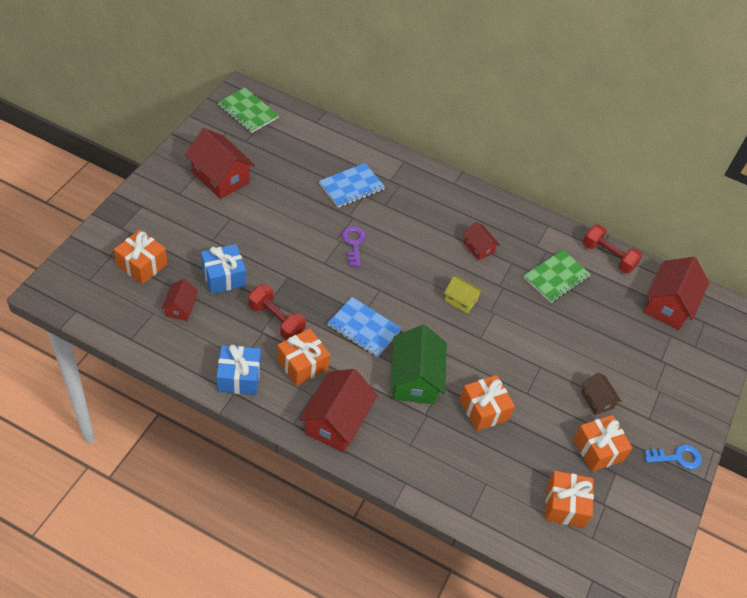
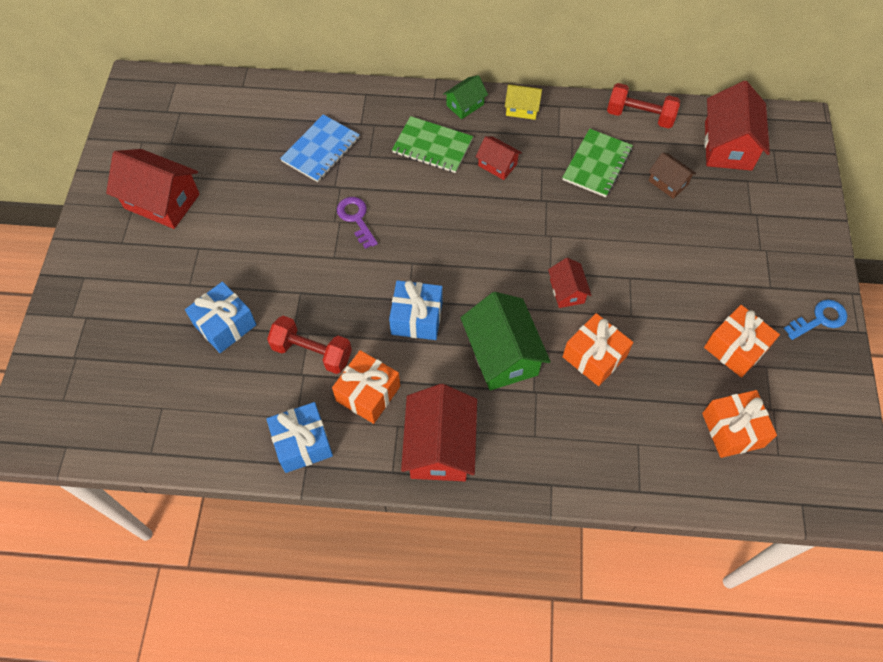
camera: 15 degrees left, 10 degrees up
(142, 265) = (119, 352): orange gift -> none
(180, 307) = (192, 386): red house -> red house (567, 291)
(248, 112) = (156, 105): green notebook -> green notebook (432, 146)
(364, 328) = (417, 318): blue notebook -> blue gift
(461, 300) = (507, 236): yellow house -> yellow house (522, 108)
(475, 197) = (465, 105): none -> green house
(597, 400) = (707, 290): brown house -> brown house (668, 182)

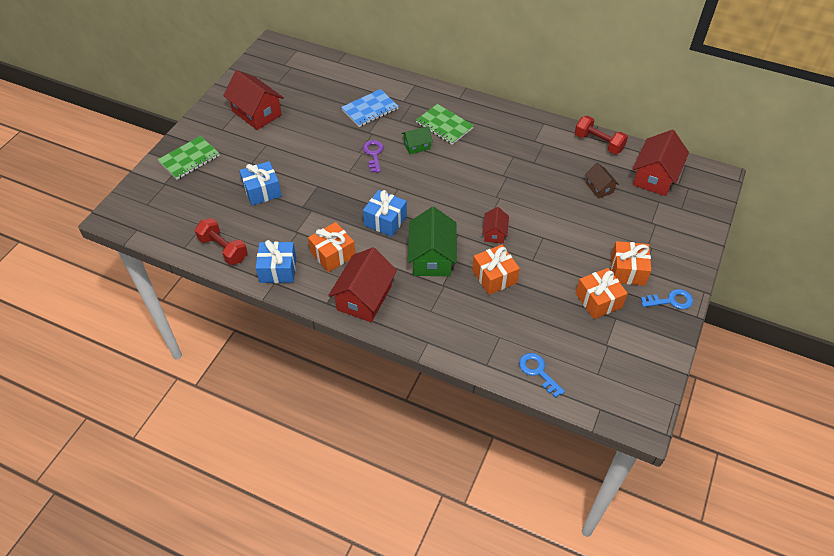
camera: 20 degrees right, 10 degrees down
(312, 352) = (308, 221): red dumbbell -> red dumbbell (223, 249)
(465, 105) = (478, 107): green house -> green house (417, 146)
(497, 165) = (483, 147): red house -> none
(522, 108) = (516, 118): yellow house -> none
(597, 164) = (553, 164): green notebook -> green notebook (189, 159)
(707, 478) = (538, 372): none -> blue key
(732, 430) = (571, 349): orange gift -> orange gift (627, 270)

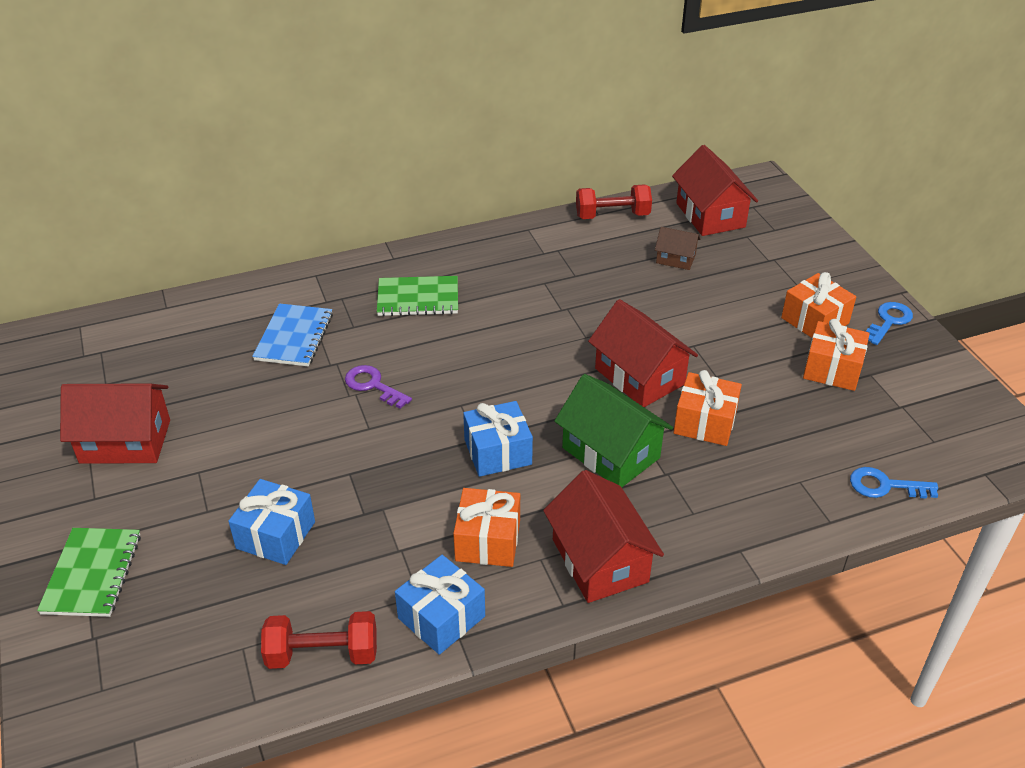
camera: 45 degrees left, 10 degrees down
(417, 146) = (416, 341): green house -> none
(494, 233) = (639, 376): red house -> red house, size x1.87

